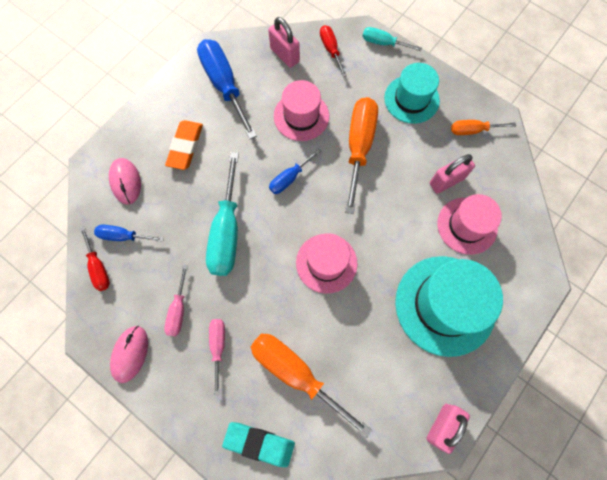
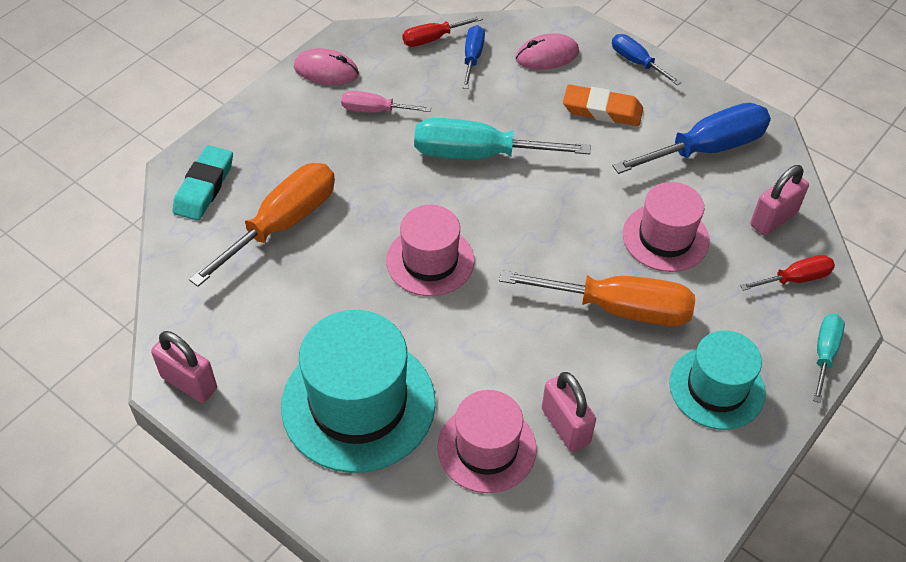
camera: 90 degrees right, 20 degrees down
(218, 346) = (325, 148): pink screwdriver -> none
(289, 178) = (560, 222): blue screwdriver -> blue screwdriver (636, 62)
(473, 130) = (666, 477): orange screwdriver -> none

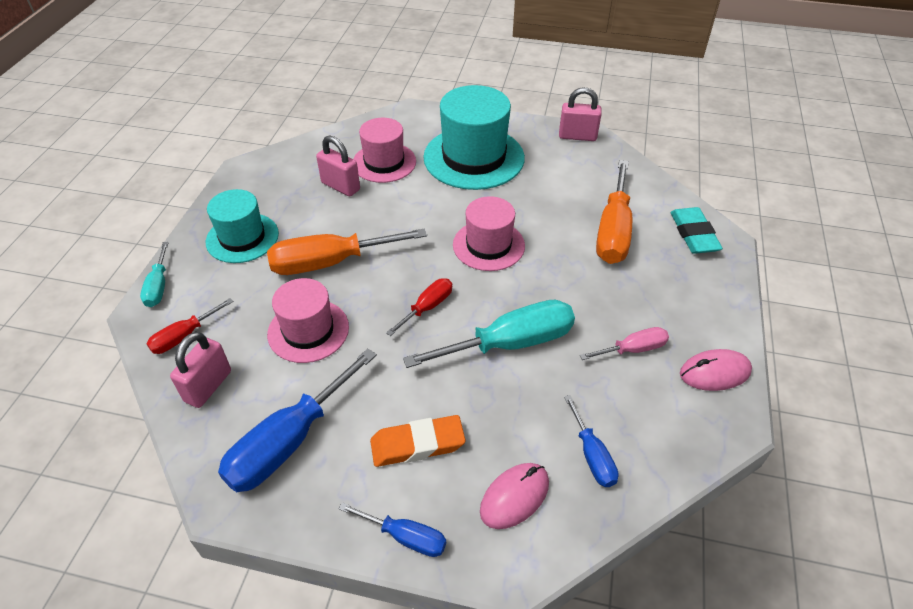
camera: 155 degrees right, 5 degrees down
(433, 39) = (652, 463): red screwdriver -> red screwdriver (427, 307)

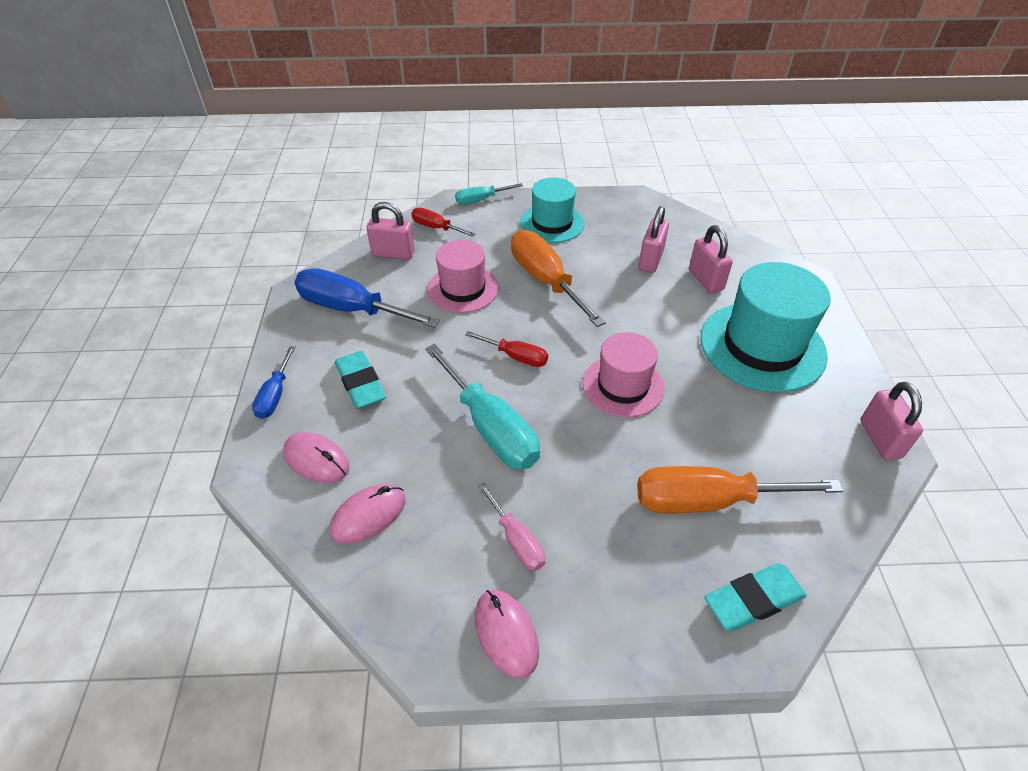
camera: 75 degrees right, 0 degrees up
(384, 162) = (705, 280): pink hat -> pink padlock
(417, 444) = (361, 383): orange eraser -> turquoise eraser
(592, 455) = (368, 515): blue screwdriver -> pink mouse

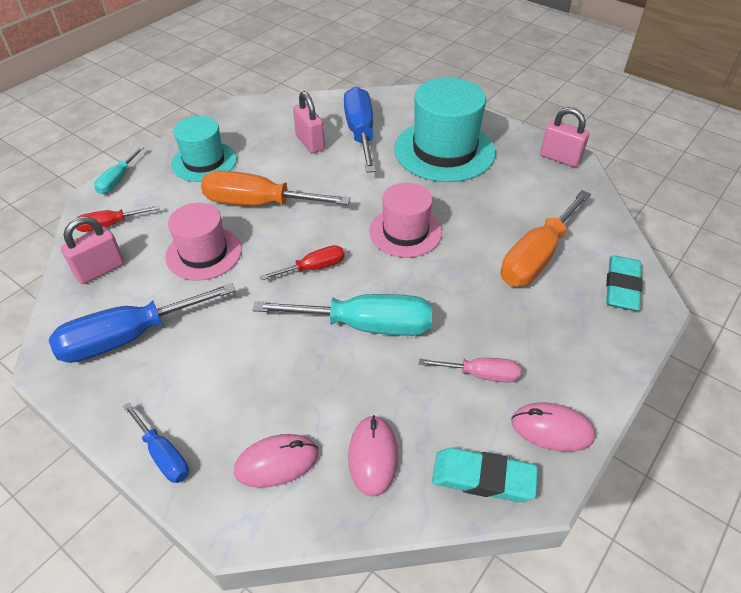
camera: 50 degrees left, 0 degrees up
(361, 383) = (226, 381): turquoise eraser -> turquoise eraser (483, 478)
(705, 280) = (360, 133): pink padlock -> blue screwdriver

